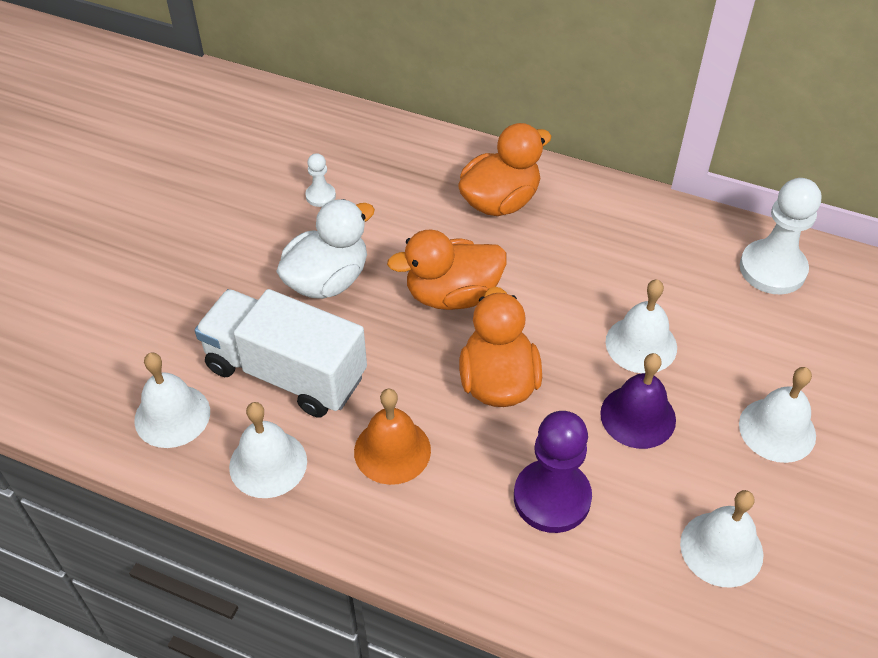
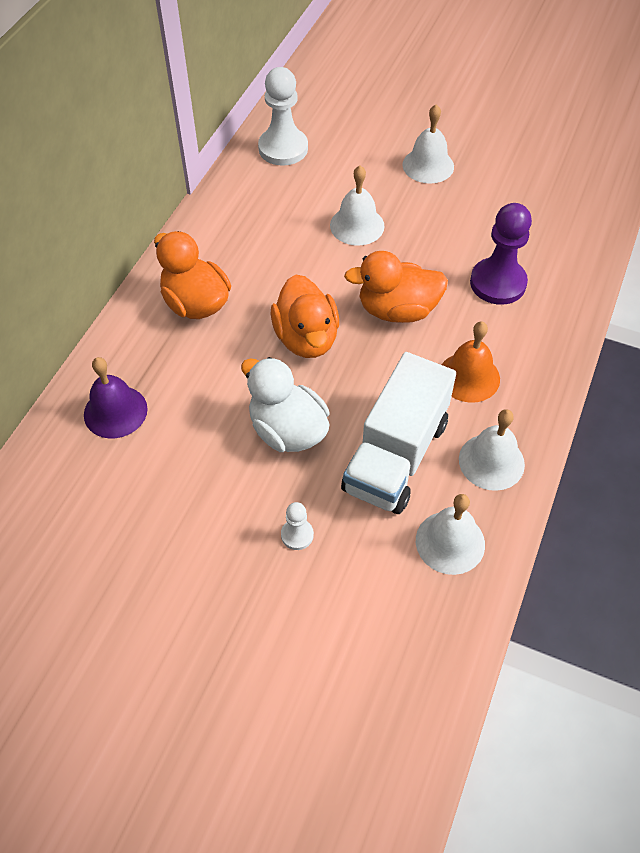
camera: 90 degrees left, 5 degrees up
(320, 196) = (174, 442): white pawn -> white pawn (297, 535)
(638, 416) = (423, 233): purple bell -> purple bell (115, 411)
(721, 549) = (523, 202): white bell -> none

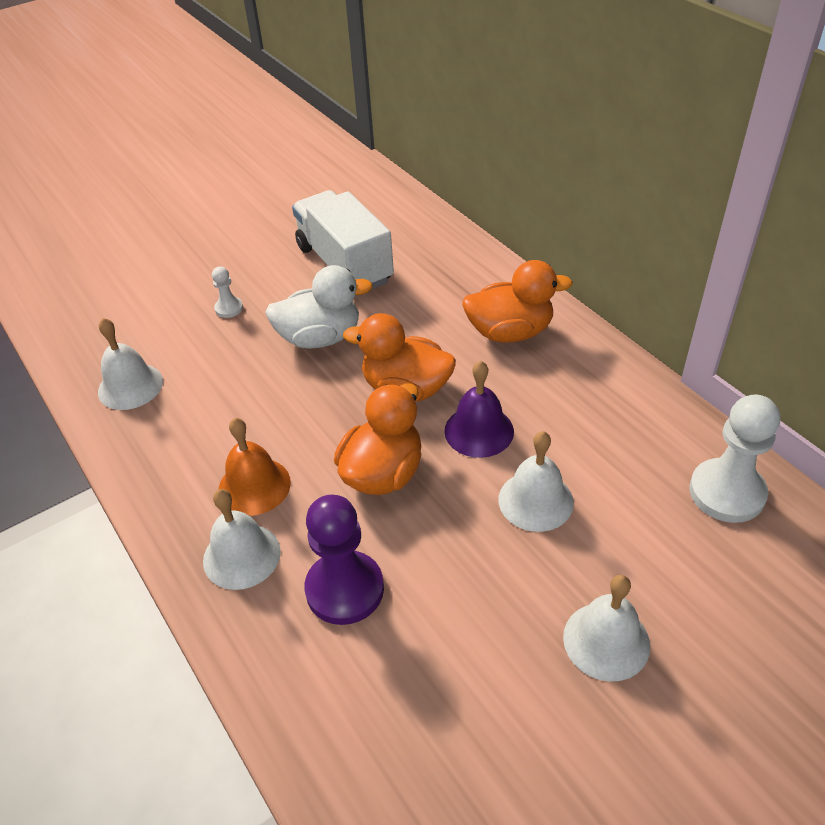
camera: 125 degrees right, 10 degrees down
(115, 411) = (427, 255): purple bell -> purple bell (479, 431)
(396, 456) = (231, 391): white truck -> white truck (344, 264)
(491, 461) = (160, 451): white bell -> white bell (241, 556)

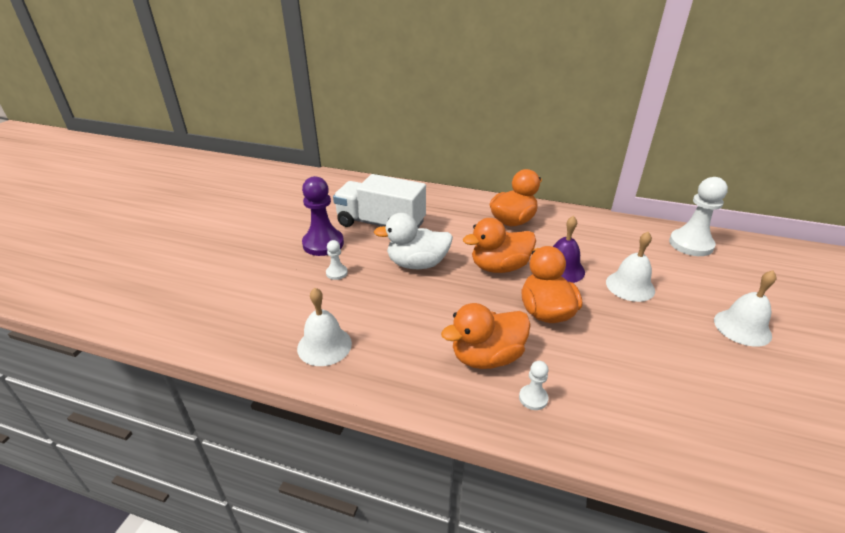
camera: 40 degrees left, 10 degrees down
(241, 556) = (533, 398): white bell -> white pawn
(254, 486) = (486, 357): orange bell -> orange duck
(320, 338) = (417, 264): white duck -> white duck turned 135 degrees counterclockwise
(344, 589) = (610, 379): purple pawn -> purple pawn (323, 244)

